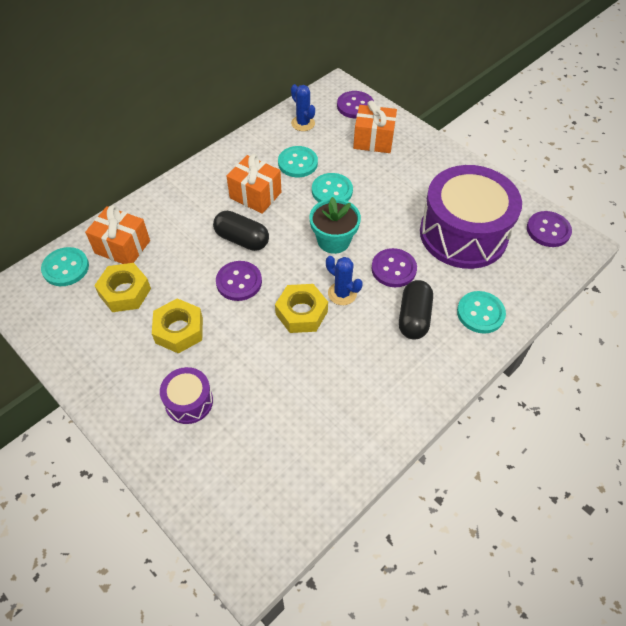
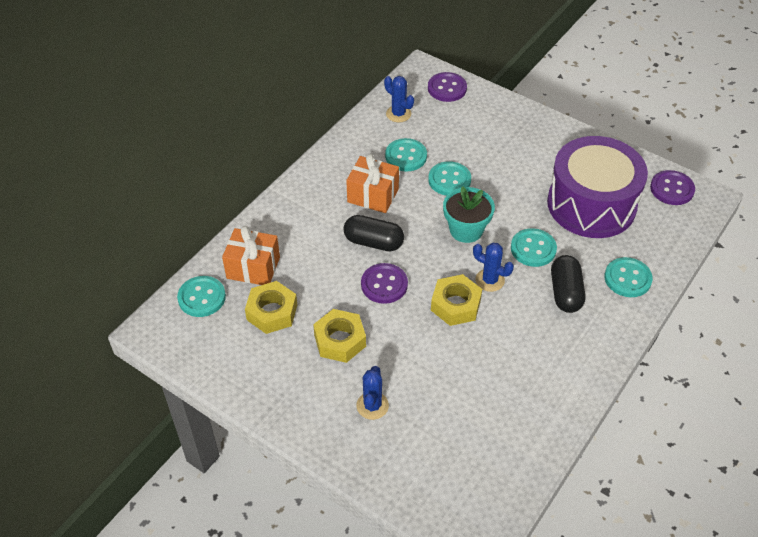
camera: 10 degrees left, 5 degrees down
(189, 401) = (372, 406): purple drum -> blue cactus
(373, 140) = (476, 122): orange gift -> none
(393, 269) = (533, 249): purple button -> turquoise button

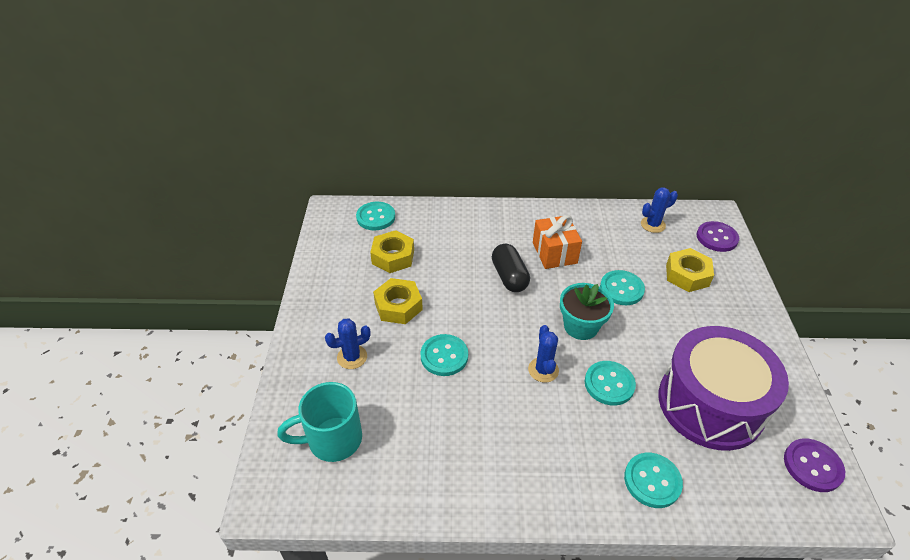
camera: 55 degrees right, 5 degrees down
(253, 268) = (423, 227): orange gift -> none
(384, 284) = (474, 304): purple button -> none
(398, 114) = (653, 225): blue cactus -> blue cactus turned 60 degrees clockwise
(406, 156) = (615, 251): turquoise button -> turquoise button (444, 356)
(452, 462) = (332, 439): none -> turquoise mug
(456, 305) = (495, 360): yellow nut -> yellow nut (687, 275)
(565, 292) = (584, 435): black capsule -> none

